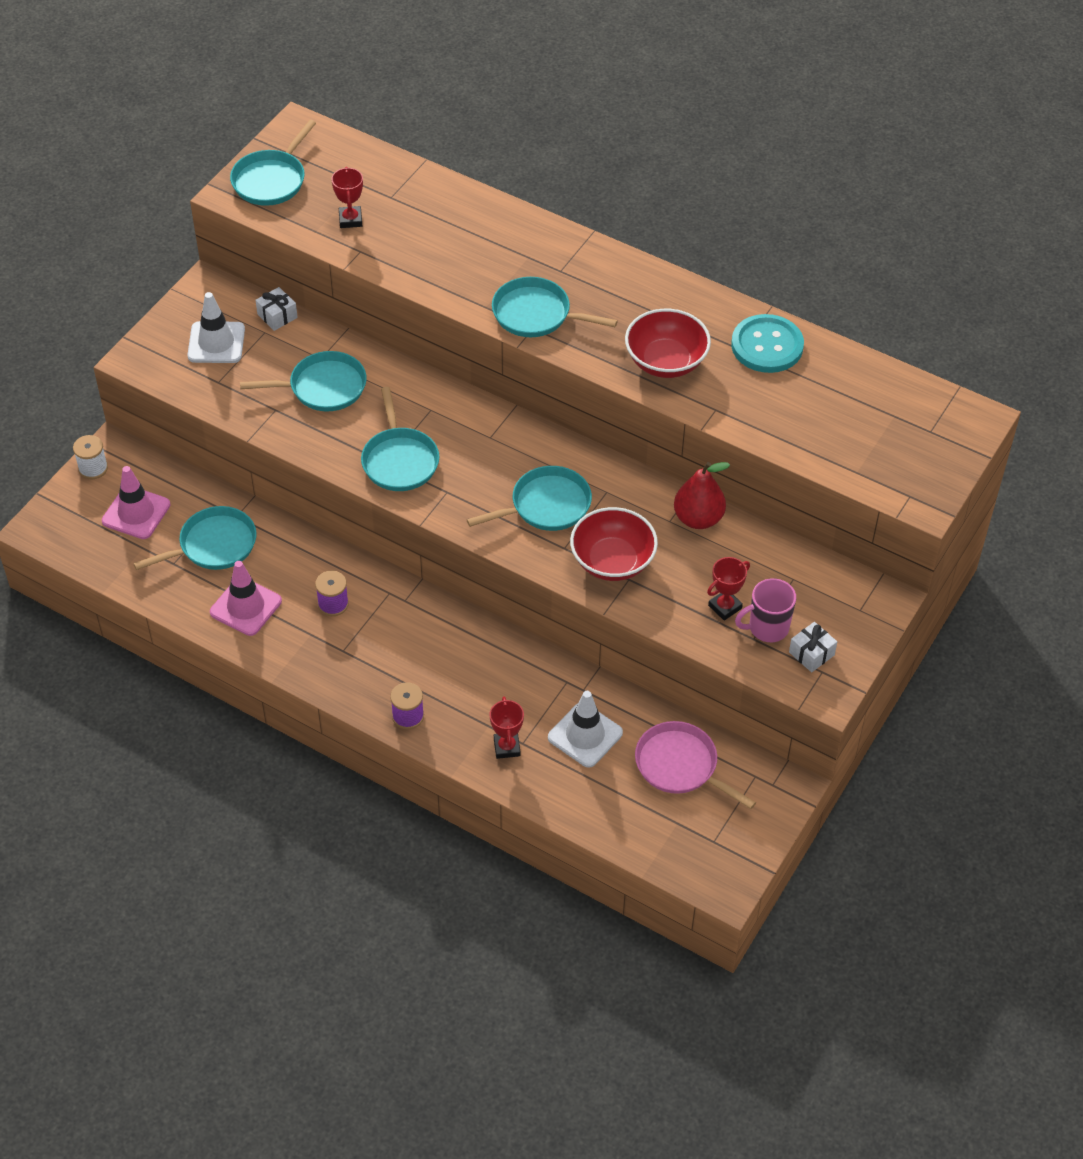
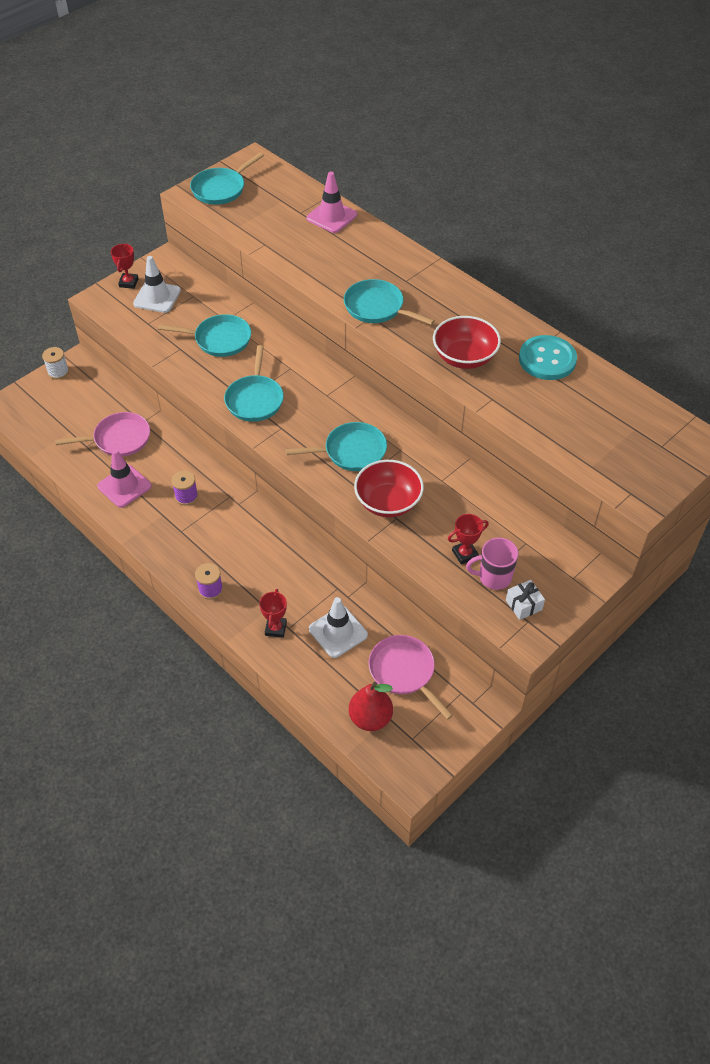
camera: 15 degrees right, 0 degrees up
(136, 513) = (75, 407): pink traffic cone -> pink traffic cone (331, 217)
(213, 545) = (118, 439): turquoise pan -> pink pan
(277, 316) = (206, 287): white gift -> none
(350, 220) = (266, 223): red trophy -> red trophy (128, 283)
(698, 518) = (464, 483): red pear -> red pear (370, 718)

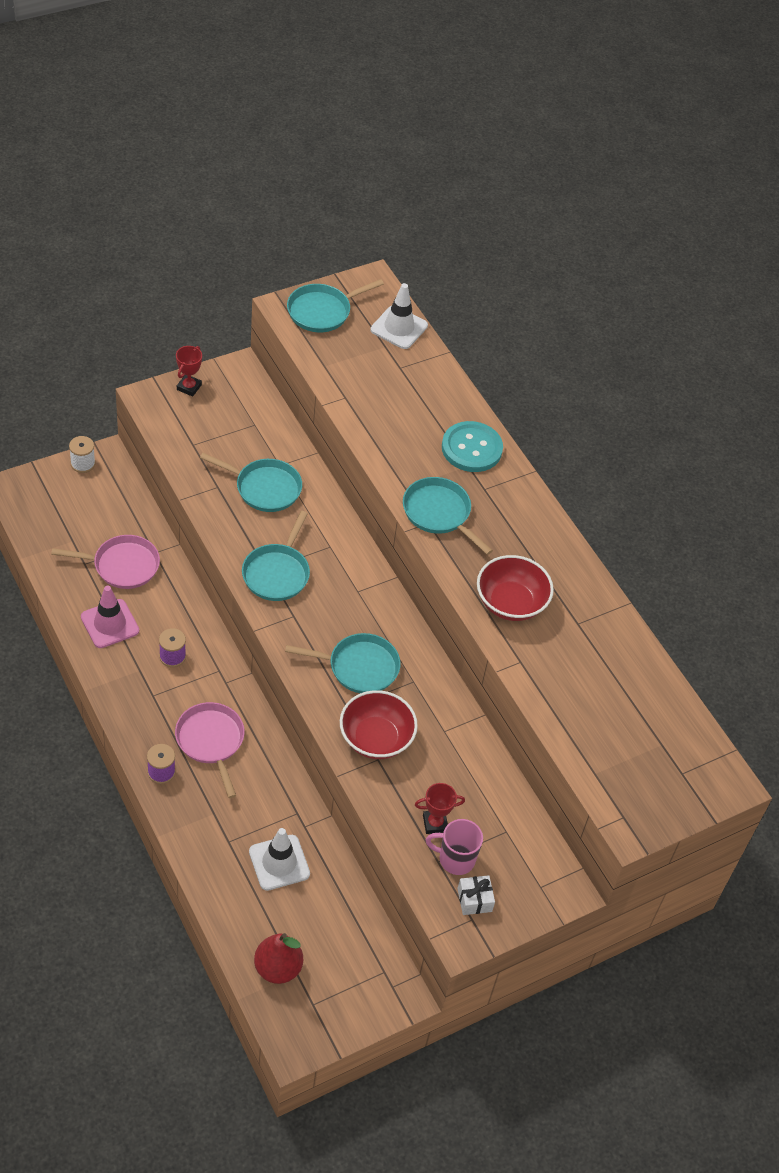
camera: 10 degrees right, 0 degrees up
(157, 297) = (214, 415): white traffic cone -> white traffic cone (399, 328)
(275, 628) = (214, 838): red trophy -> none
(331, 217) = (433, 383): pink traffic cone -> none
(404, 672) = (332, 929): pink pan -> pink pan (211, 741)
(547, 359) = (601, 632): turquoise button -> turquoise button (471, 448)

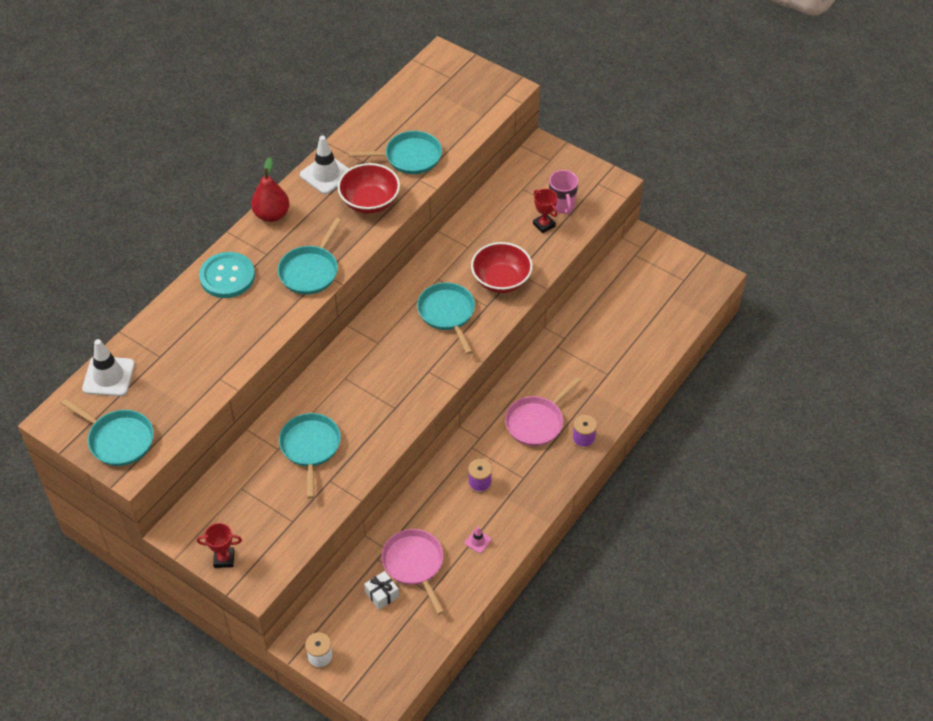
camera: 110 degrees left, 0 degrees up
(110, 624) = (478, 541): pink traffic cone -> pink traffic cone, size x0.48
(277, 573) = (394, 399): turquoise pan -> turquoise pan (409, 157)
(278, 968) = (675, 307): red pear -> red pear (272, 215)
(279, 863) = (602, 339): white traffic cone -> white traffic cone (326, 174)
(474, 900) = (583, 186): white gift -> white gift (382, 594)

